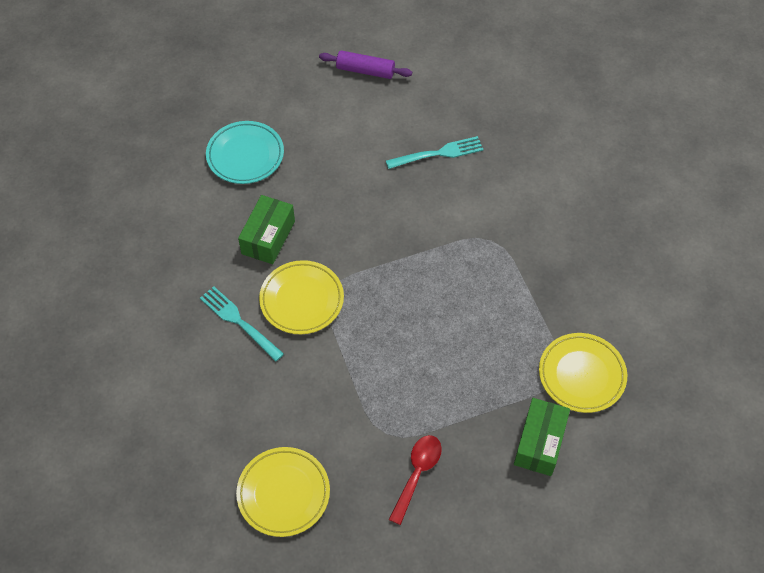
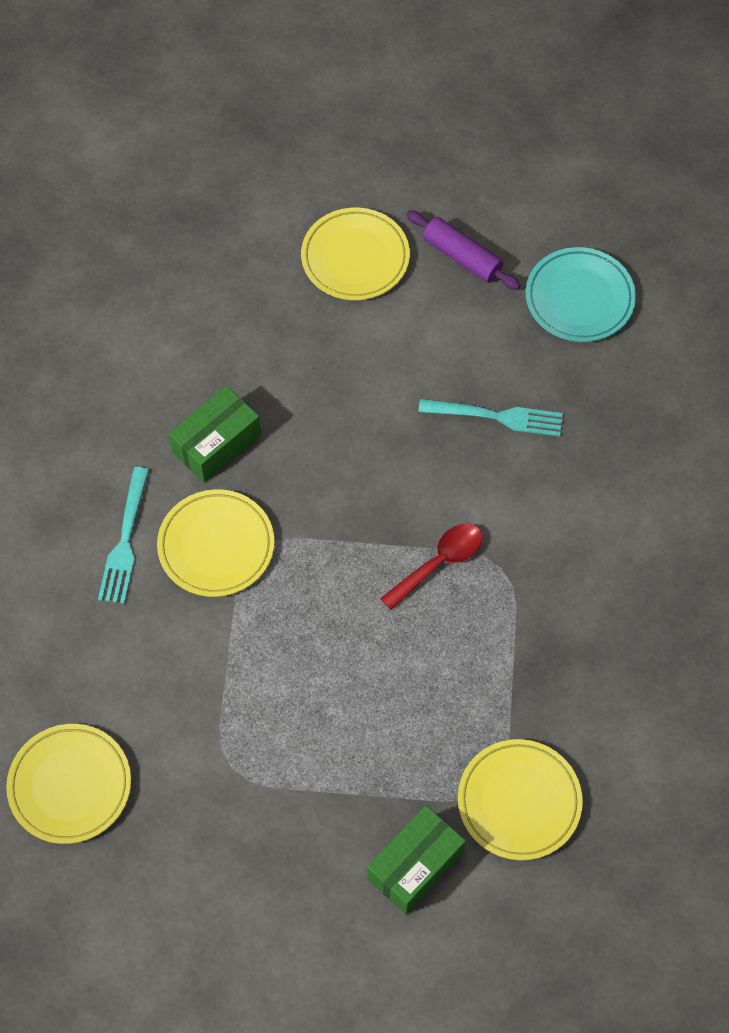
camera: 25 degrees right, 5 degrees up
(239, 321) = (125, 541): turquoise fork -> turquoise fork turned 150 degrees counterclockwise
(245, 155) = (243, 317): turquoise plate -> turquoise plate (579, 298)
(298, 95) = (355, 258): none -> yellow plate
(417, 474) = (242, 835): red spoon -> red spoon (439, 563)

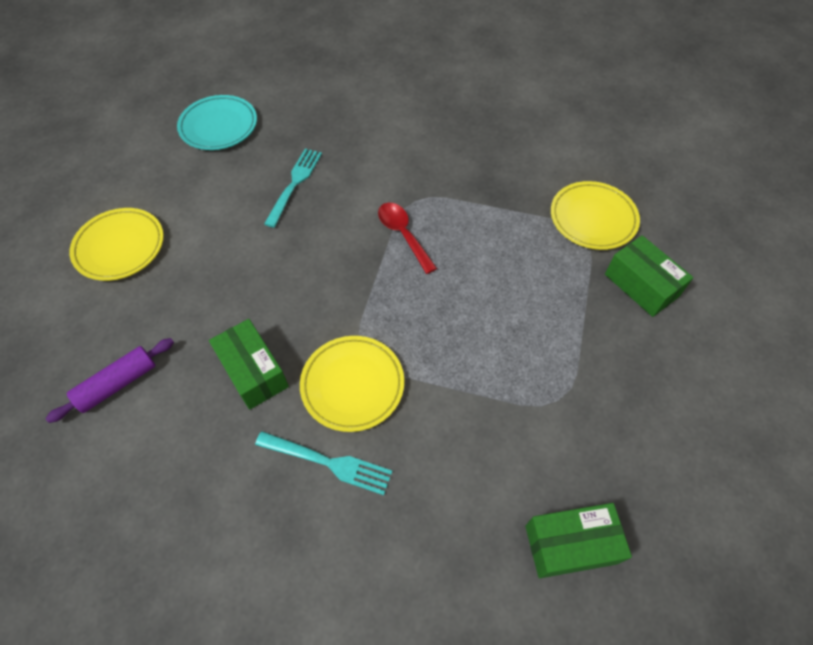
camera: 80 degrees left, 5 degrees down
(70, 786) = (570, 544): yellow plate -> green box
(462, 257) = (153, 182): purple rolling pin -> purple rolling pin (118, 384)

